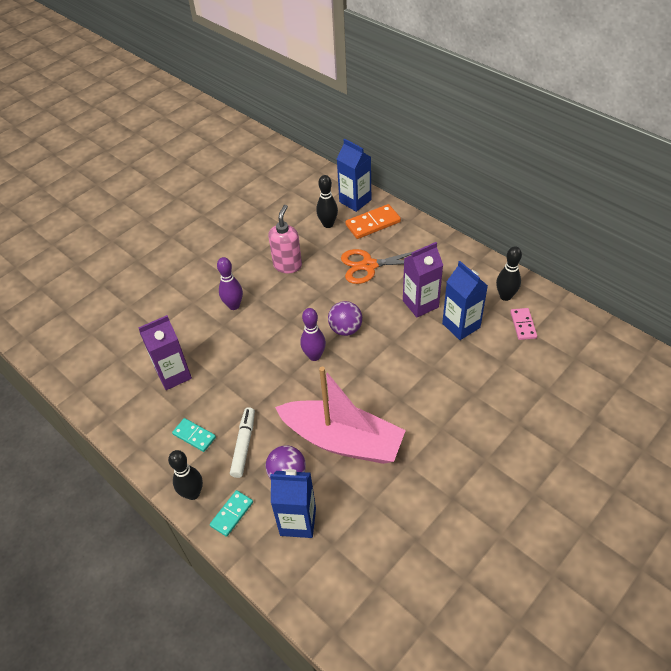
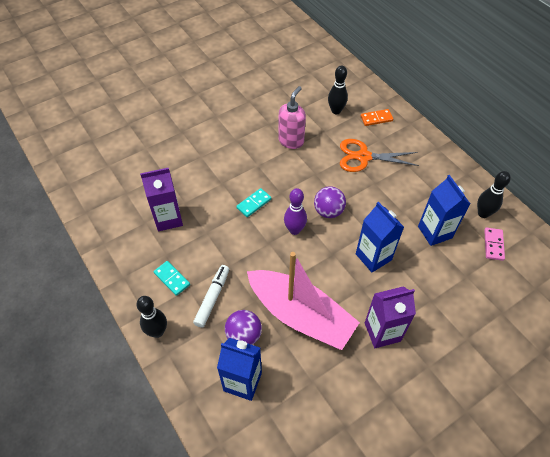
camera: 10 degrees right, 5 degrees up
(232, 514) = (186, 359): turquoise domino -> turquoise domino (254, 203)
(234, 305) = (235, 167): purple bowling pin -> none
(355, 201) = (365, 94): blue carton -> blue carton (373, 257)
(373, 223) = (376, 118): orange domino -> orange domino, size x0.64
(420, 304) = (402, 203): purple carton -> purple carton (382, 332)

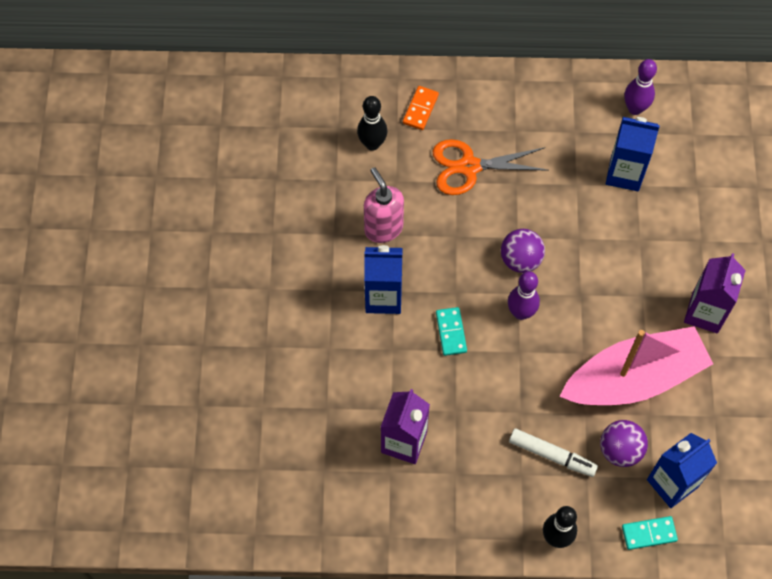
camera: 55 degrees left, 10 degrees up
(172, 279) = (496, 485): turquoise domino -> turquoise domino (649, 533)
(212, 298) = (552, 455): white marker -> white marker turned 150 degrees clockwise
(363, 157) = (469, 167): orange scissors -> orange scissors turned 45 degrees clockwise
(373, 257) = (613, 257): blue carton -> blue carton (383, 297)
(483, 213) = (635, 108): black bowling pin -> purple bowling pin
(493, 245) = (679, 131): pink domino -> none

